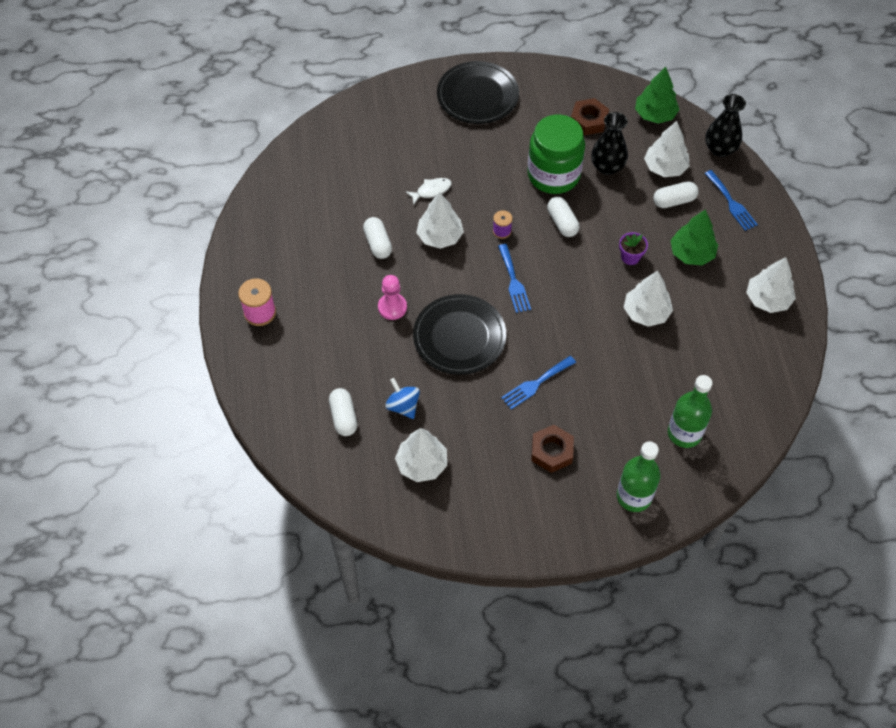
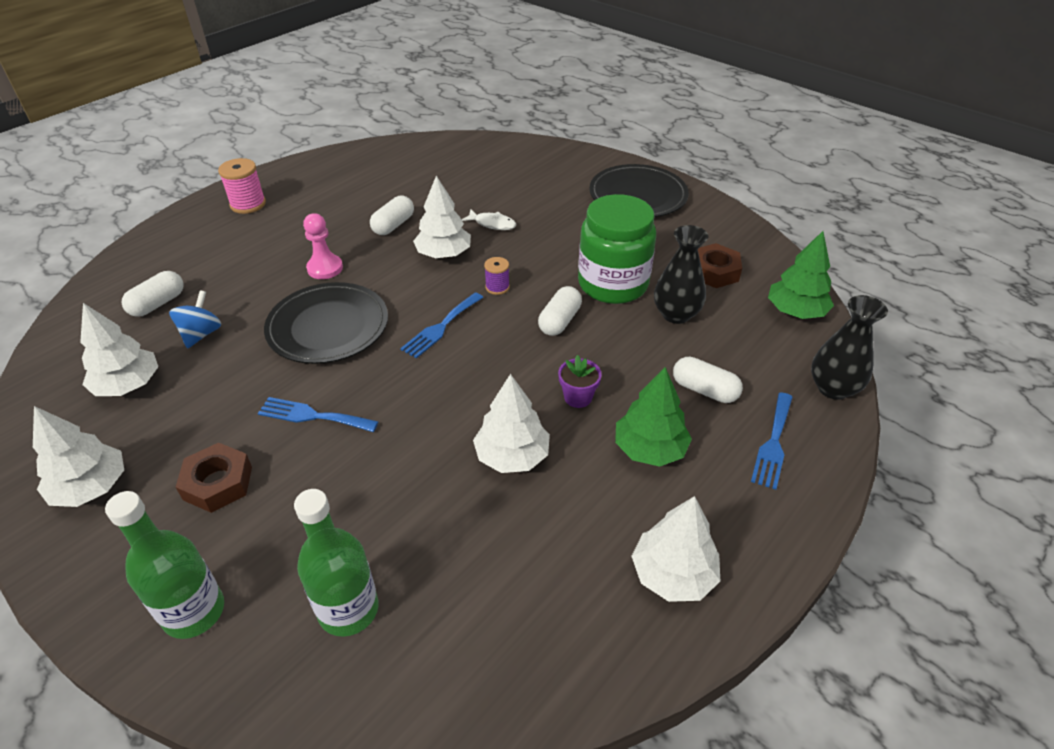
camera: 50 degrees right, 15 degrees down
(665, 167) = (739, 357): white tree -> white tree (91, 487)

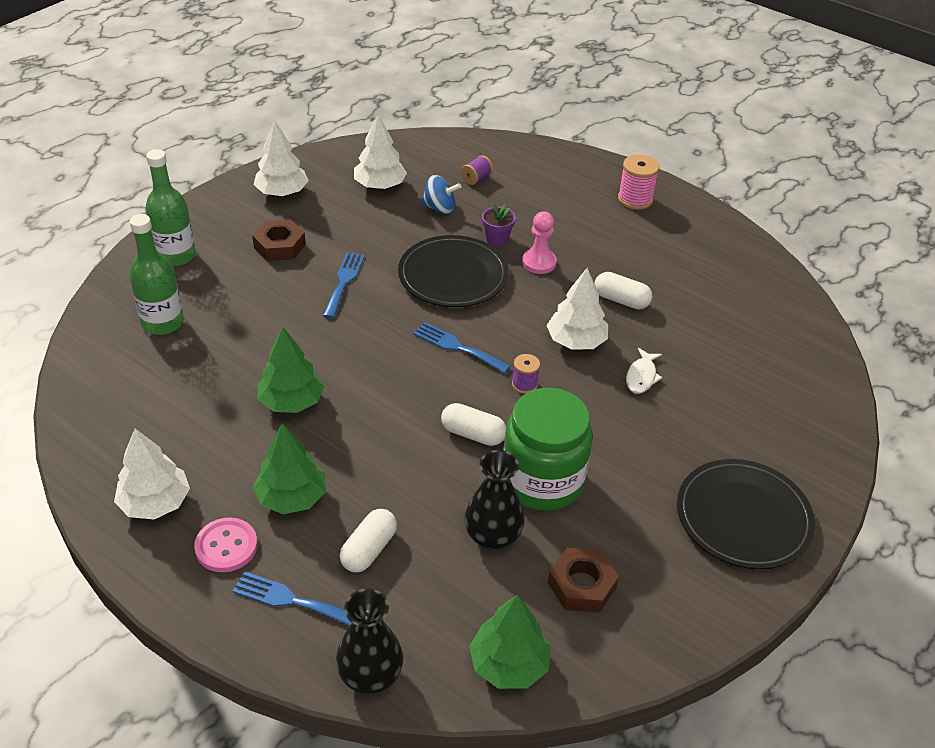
camera: 85 degrees right, 0 degrees up
(158, 304) = (476, 178): white capsule -> purple spool
(512, 456) = (291, 401): white tree -> green tree
(578, 397) = (361, 446): purple flower pot -> purple flower pot (497, 239)
(722, 499) = (226, 546): none -> pink button

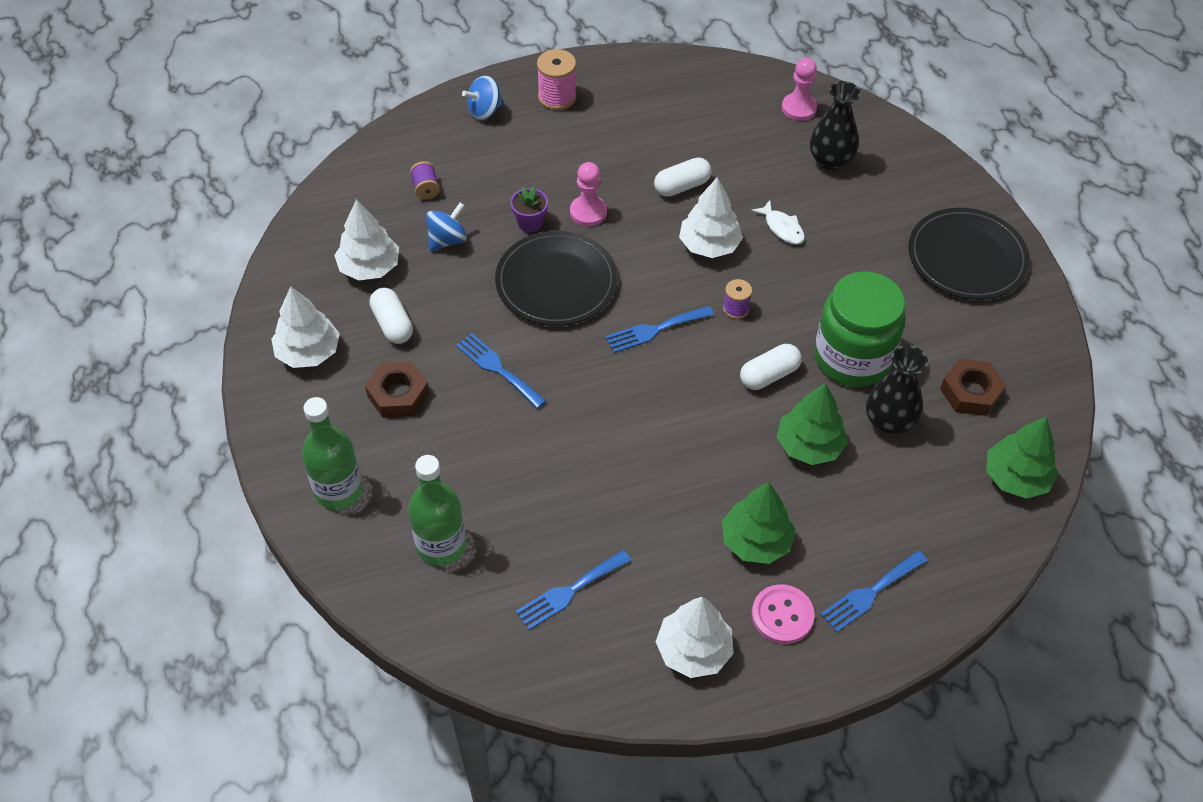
camera: 55 degrees left, 10 degrees up
(166, 406) = (569, 591): none -> blue fork
(291, 401) = (635, 487): green tree -> green tree (809, 445)
(369, 549) = (850, 512): white capsule -> white capsule (392, 324)
(370, 676) = (977, 573): black vase -> black vase (830, 160)
(579, 173) = (484, 111): none -> blue spinning top
(788, 332) = (798, 108): none -> pink pawn

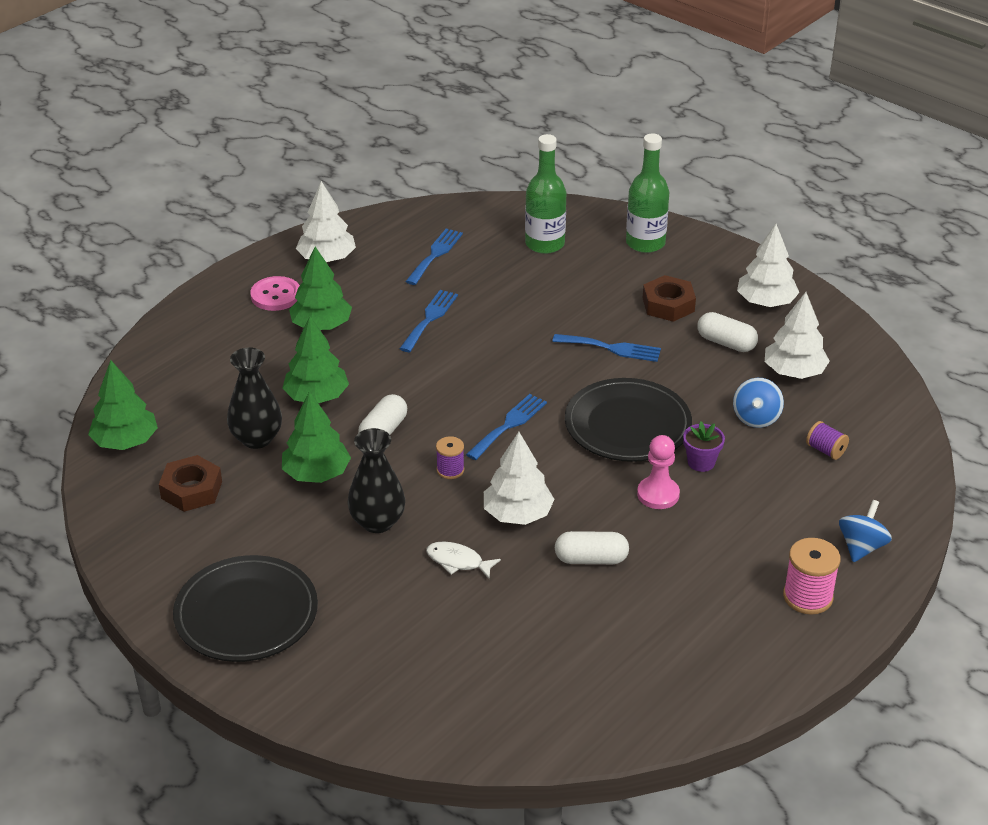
camera: 150 degrees right, 15 degrees down
(682, 186) = (591, 559): white capsule -> white capsule turned 60 degrees clockwise
(798, 108) = (534, 711): pink pawn -> none
(830, 160) = (455, 660): black vase -> black vase (377, 522)
(852, 358) = (316, 474): green jar -> green tree
(870, 593) = (216, 329): blue fork -> blue fork (430, 318)

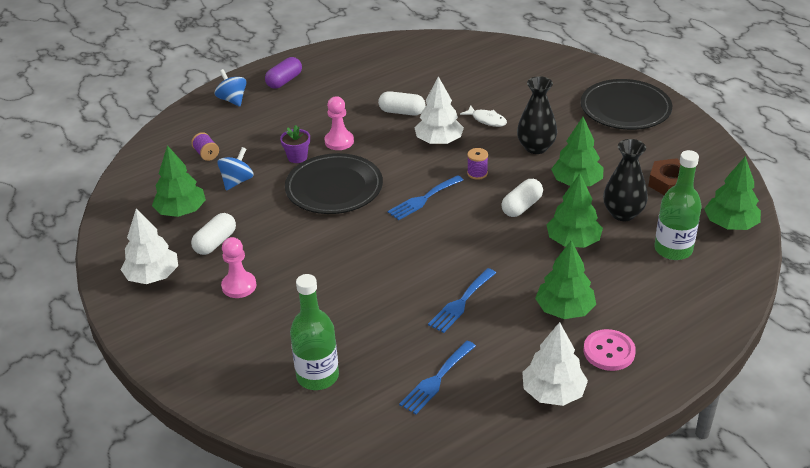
camera: 165 degrees left, 0 degrees up
(611, 348) = (312, 251): blue fork -> none
(645, 243) = (215, 361): green bottle -> green bottle (673, 249)
(668, 305) = (239, 286): brown nut -> pink pawn
(726, 343) = (215, 242): white capsule -> white capsule turned 75 degrees clockwise
(794, 372) = (181, 211): white tree -> green tree
(808, 597) = (284, 81): pink spool -> purple capsule
(861, 547) = (232, 100): blue spinning top -> blue spinning top turned 105 degrees clockwise

